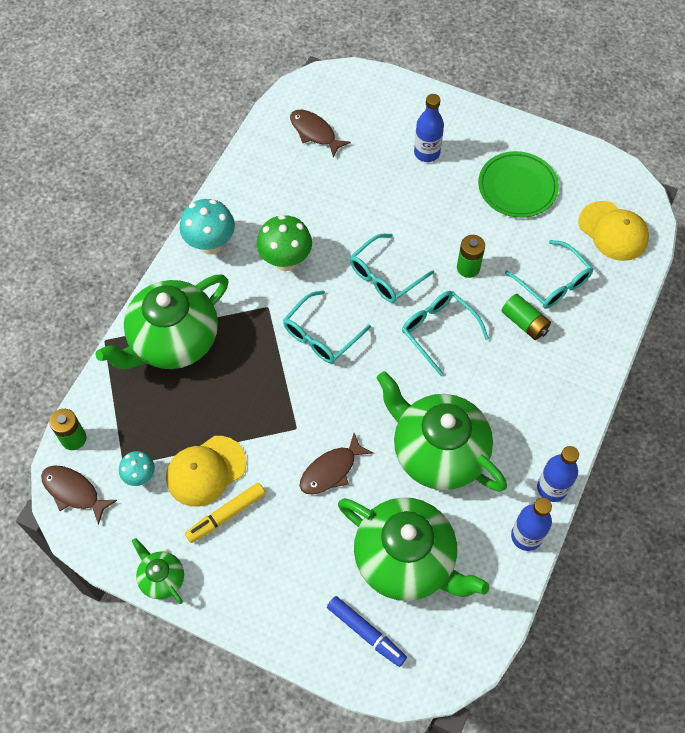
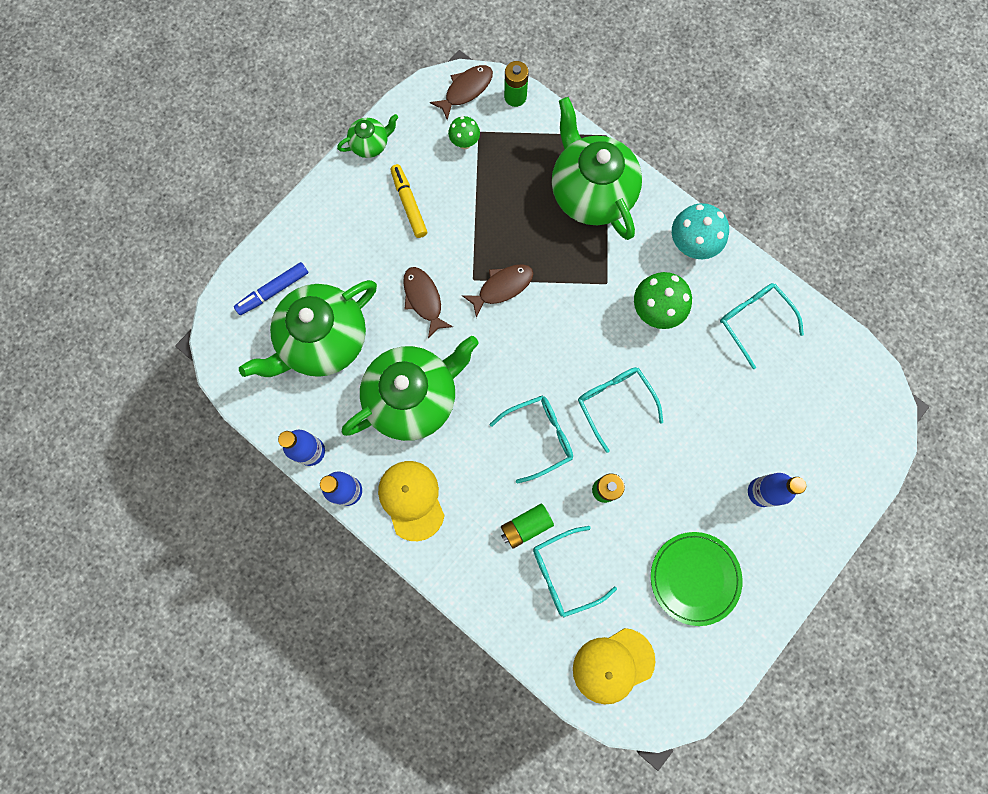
camera: 105 degrees right, 15 degrees up
(140, 476) = (464, 143): turquoise mushroom -> green mushroom
(206, 471) = (454, 195): yellow cap -> yellow cap (411, 500)
(315, 132) = (812, 379): brown fish -> brown fish (502, 287)
(321, 335) = (563, 324): turquoise glasses -> turquoise glasses (753, 321)

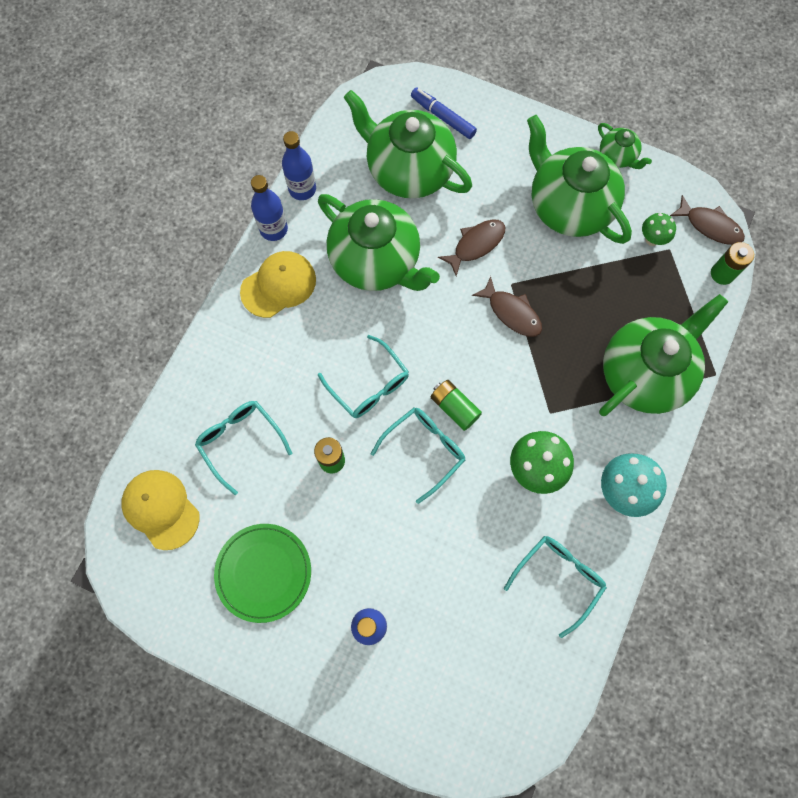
camera: 75 degrees right, 5 degrees down
(409, 204) = (568, 206): yellow marker -> green teapot
(526, 526) = (278, 394): green battery -> green battery (454, 408)

